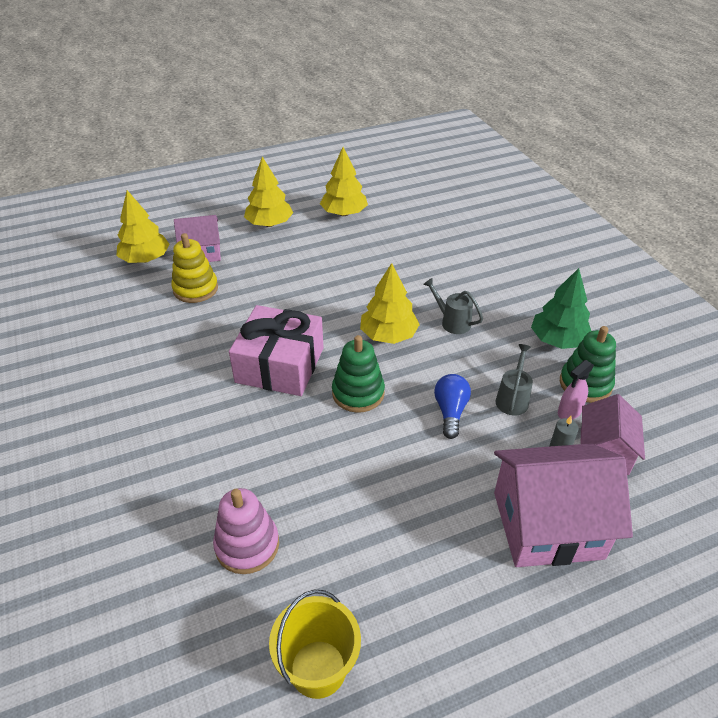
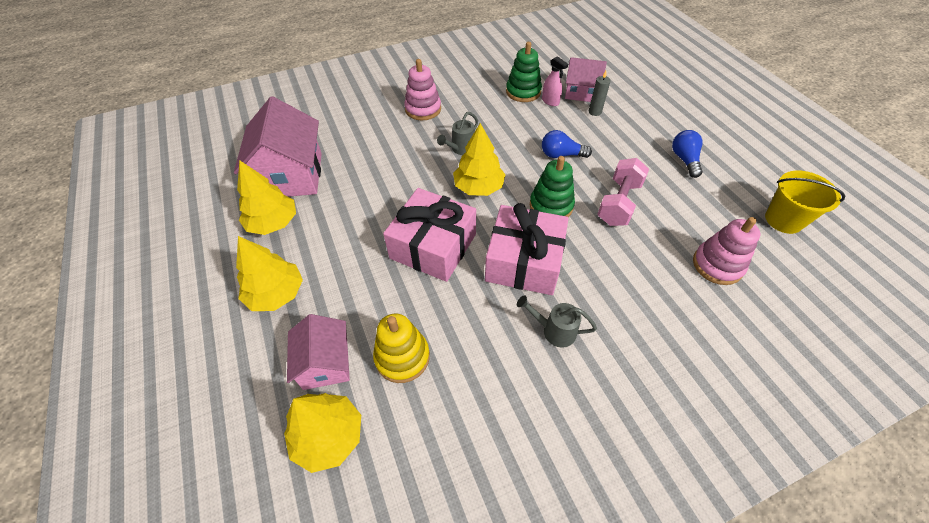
camera: 90 degrees left, 10 degrees up
(307, 303) = (433, 246): none -> pink gift
(360, 459) = (618, 203): none -> pink dumbbell
(453, 560) = (684, 160): none -> blue light bulb
(513, 398) = (542, 124): grey watering can -> grey watering can (554, 330)
(522, 292) = (423, 109): none -> pink stacking toy
(547, 525) = (643, 120): pink house -> pink house (291, 175)
(558, 340) = (480, 98): green tree -> none

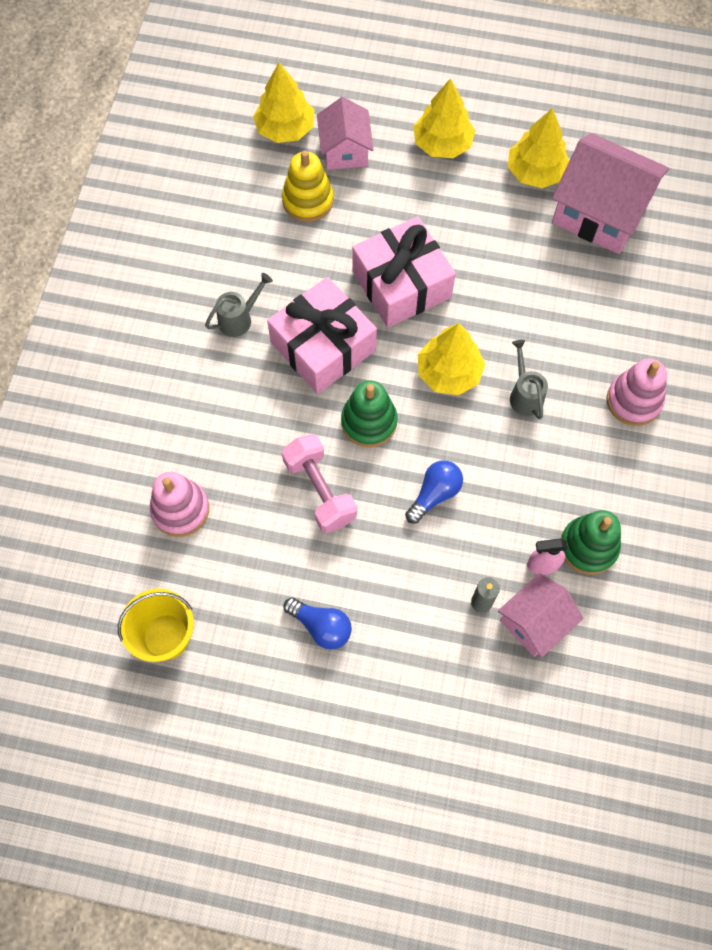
camera: 125 degrees right, 15 degrees up
(325, 363) = (345, 150): pink house -> pink house turned 60 degrees clockwise

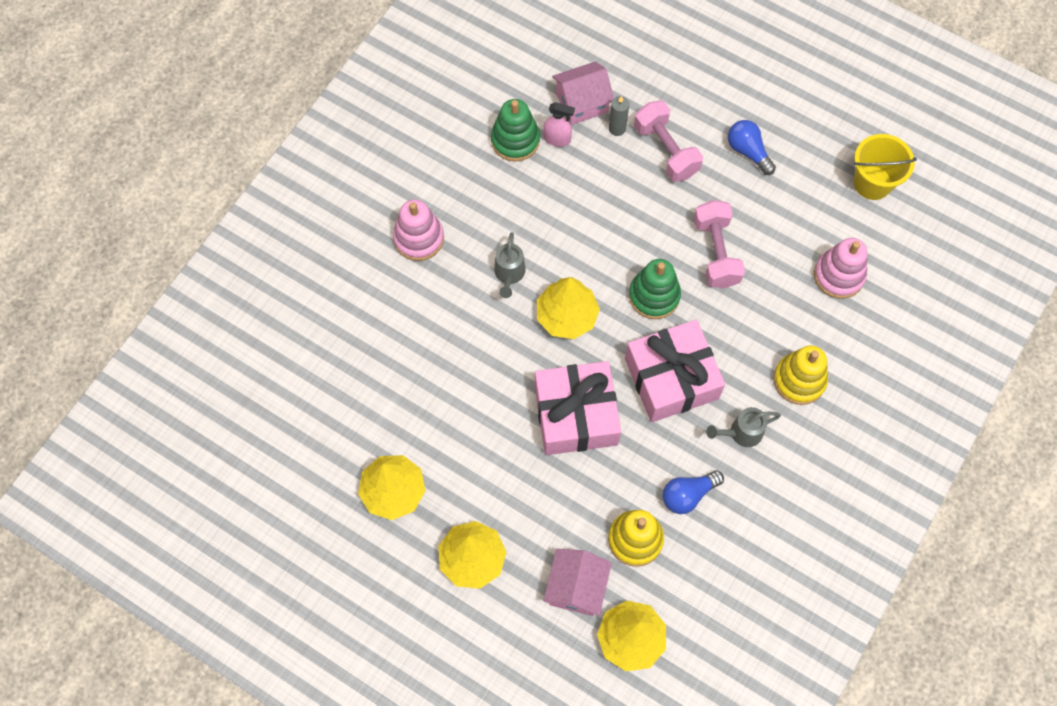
camera: 160 degrees left, 0 degrees up
(196, 386) = (799, 380): none -> yellow stacking toy
(415, 594) = (666, 150): none -> pink dumbbell
(434, 494) = (621, 218): blue light bulb -> blue light bulb (688, 495)
(600, 212) = (353, 424): pink house -> none

